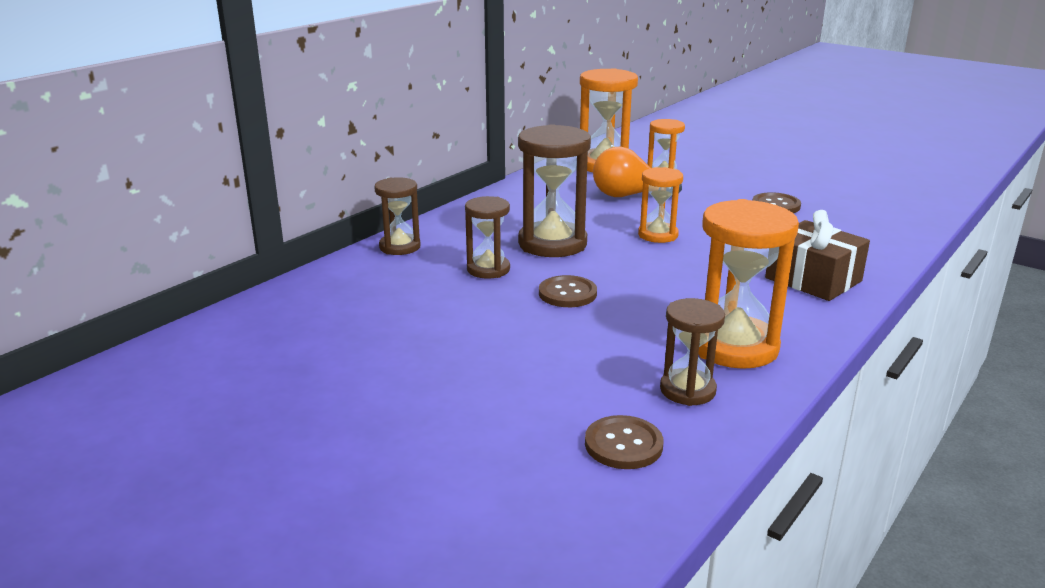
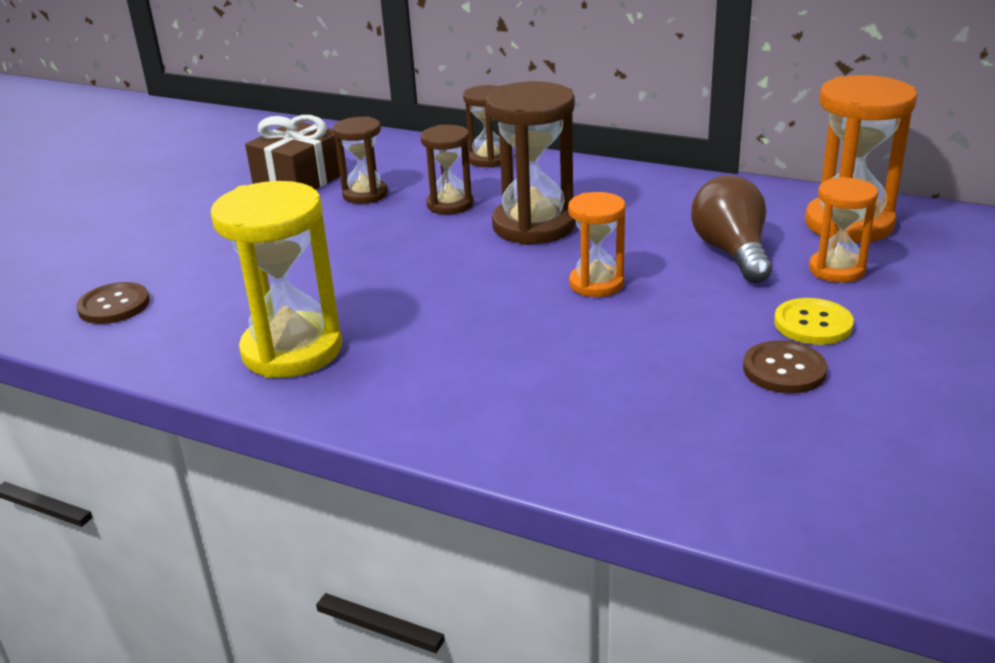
camera: 80 degrees right, 5 degrees up
(567, 293) = (403, 249): brown button -> none
(629, 195) = (732, 252): orange light bulb -> brown light bulb
(687, 390) = (201, 329): brown hourglass -> brown hourglass (365, 194)
(726, 192) = (813, 324): none -> yellow button
(734, 347) = (292, 350): orange hourglass -> yellow hourglass
(813, 279) = (494, 404): brown gift -> brown gift (300, 179)

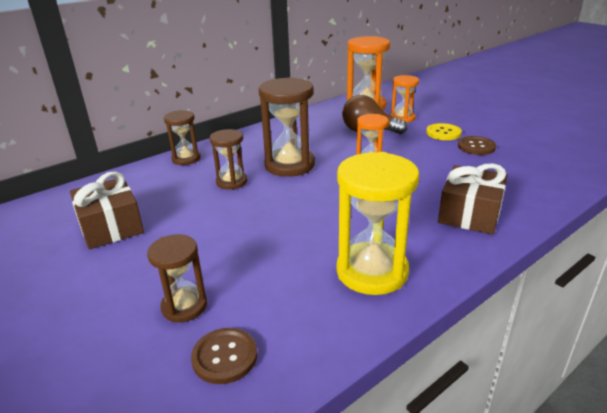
camera: 65 degrees left, 0 degrees up
(365, 194) = (176, 206): brown hourglass -> brown hourglass (184, 306)
(497, 401) = (469, 214): none -> brown gift

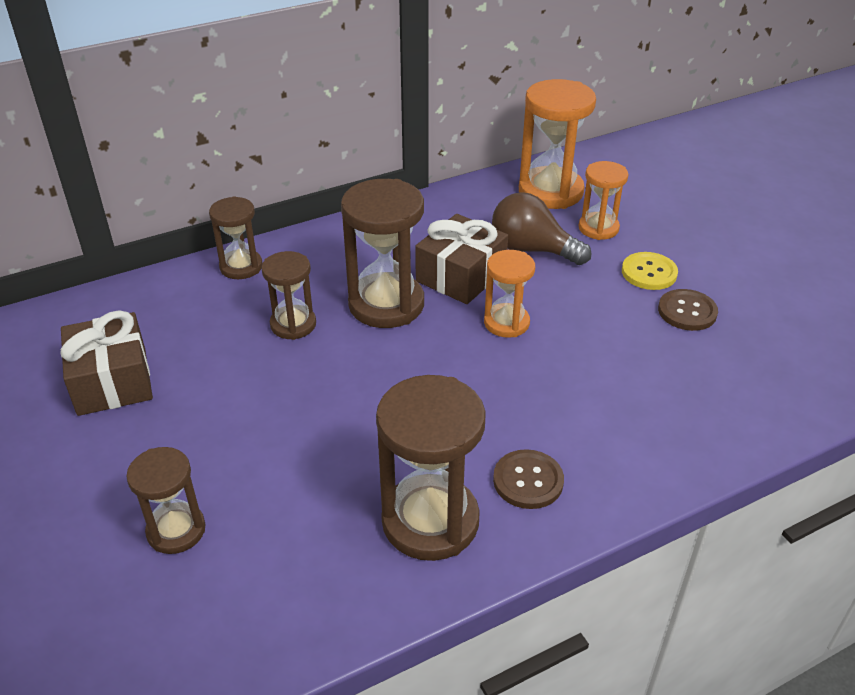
camera: 10 degrees right, 10 degrees up
(225, 357) = (205, 613): brown button -> brown button (528, 481)
(372, 271) = (430, 521): yellow hourglass -> brown hourglass
(469, 214) = (611, 445): brown gift -> brown gift (461, 275)

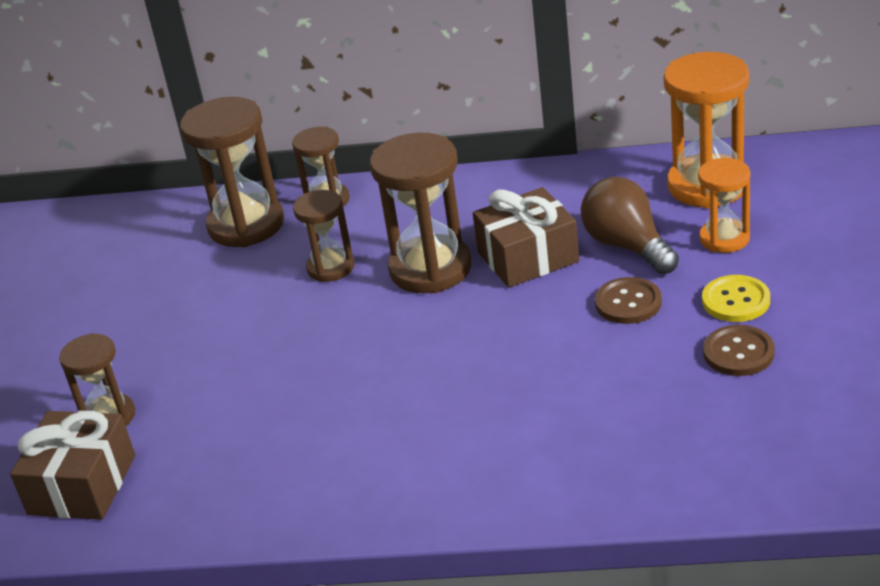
camera: 35 degrees right, 5 degrees down
(112, 381) = (147, 281): brown gift -> brown gift (82, 485)
(430, 521) = (308, 473): brown hourglass -> brown hourglass (246, 225)
(506, 323) = (532, 316): orange hourglass -> none
(528, 481) = (421, 467): brown button -> brown button (628, 303)

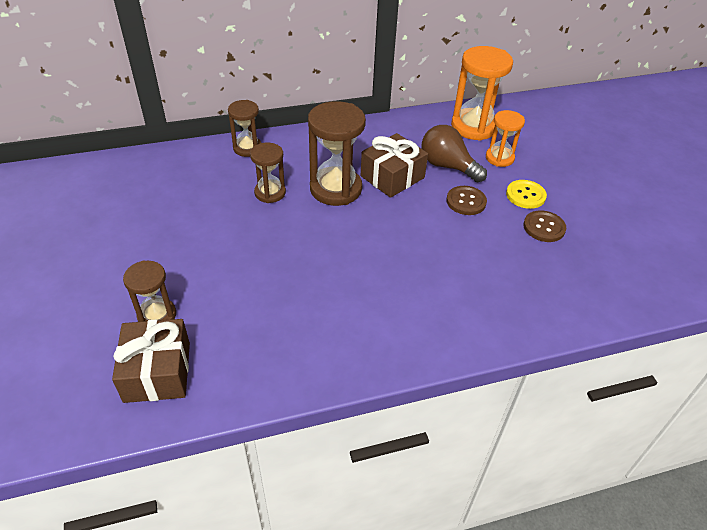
camera: 25 degrees left, 10 degrees up
(246, 225) = (199, 168): brown hourglass -> none

